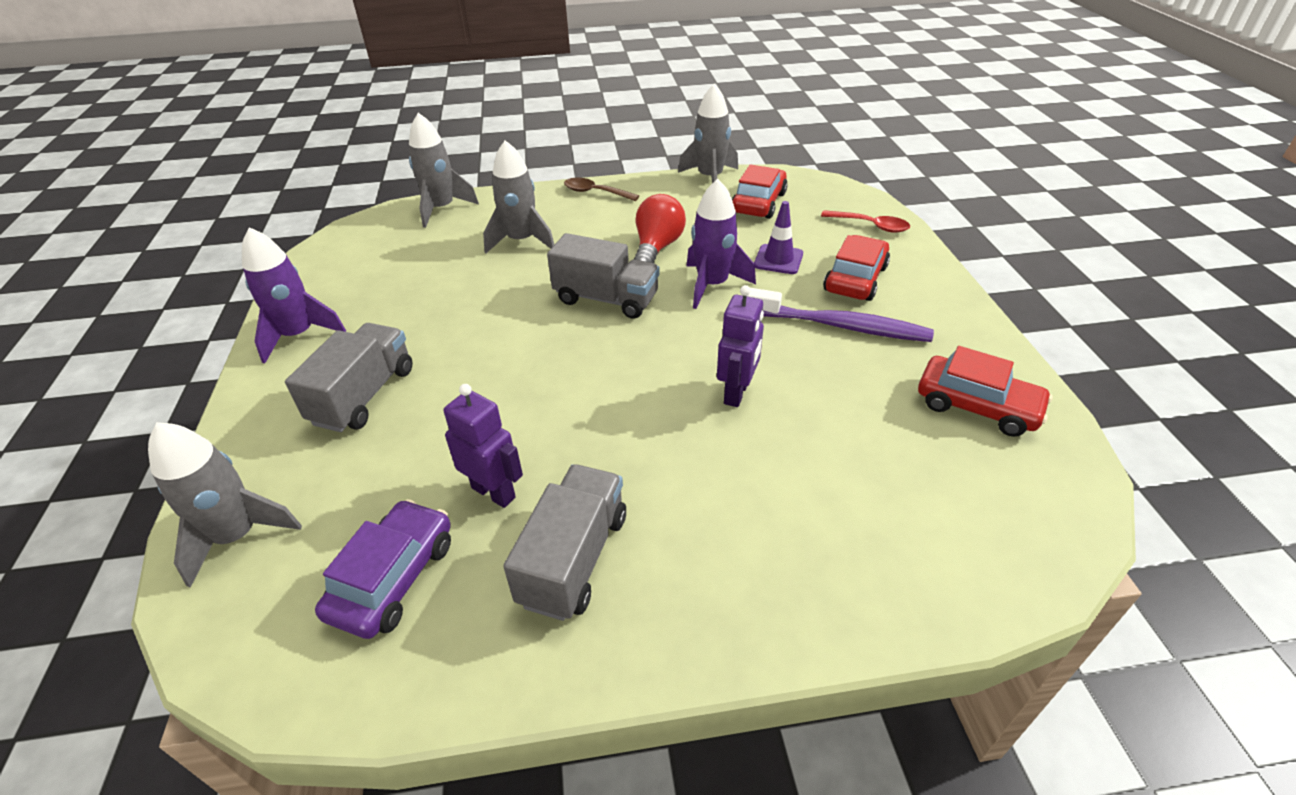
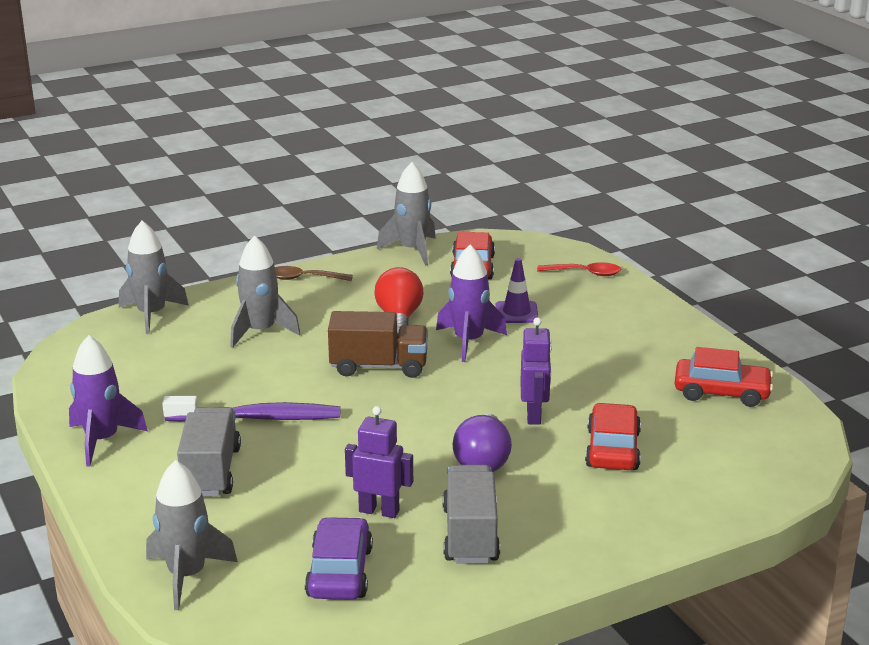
camera: 20 degrees left, 15 degrees down
(606, 299) = (379, 367): grey truck -> brown truck
(648, 445) = (483, 461): none -> purple light bulb
(841, 326) = (595, 355): purple toothbrush -> purple toothbrush (258, 418)
(855, 279) = (591, 318): red car -> red car (612, 449)

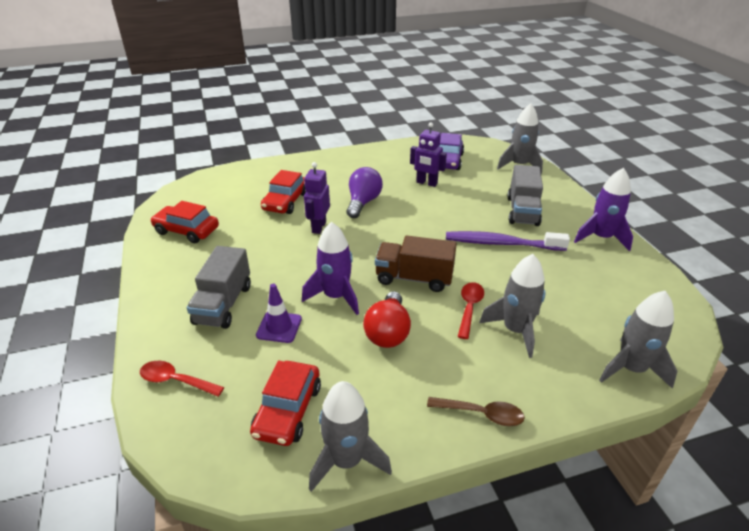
camera: 170 degrees left, 10 degrees up
(310, 345) = (469, 308): none -> red spoon
(470, 535) = (383, 169): grey truck -> grey truck (223, 304)

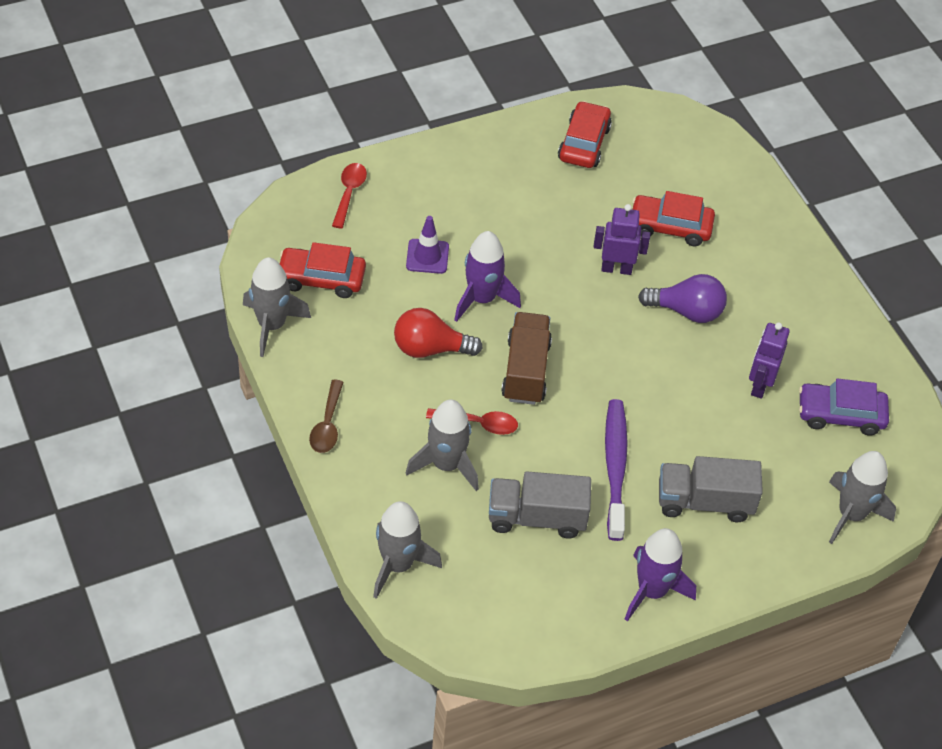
camera: 80 degrees right, 15 degrees up
(223, 304) = (456, 205): grey truck -> grey truck (536, 517)

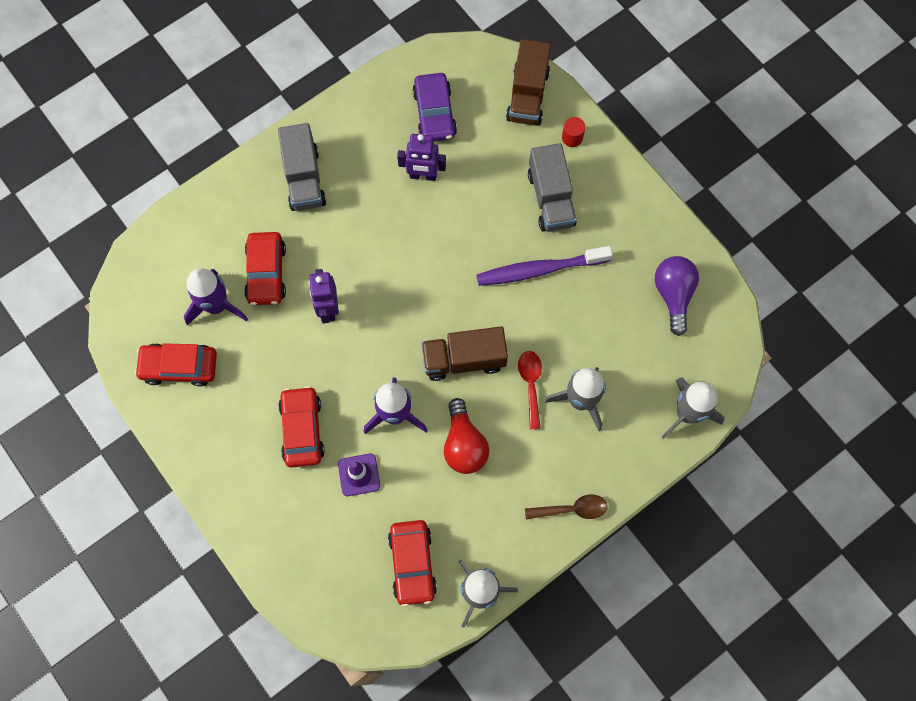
camera: 100 degrees left, 20 degrees up
(349, 193) = (299, 569): red spoon -> none
(489, 222) = (302, 429): none -> red car
(536, 517) = (607, 319): grey truck -> grey truck (304, 178)
(652, 591) = (643, 222): purple rocket -> purple rocket (216, 305)
(686, 311) = (360, 243): purple light bulb -> purple light bulb (673, 295)
(784, 546) = (572, 138): none -> red cylinder
(851, 514) = (527, 95): grey rocket -> brown truck

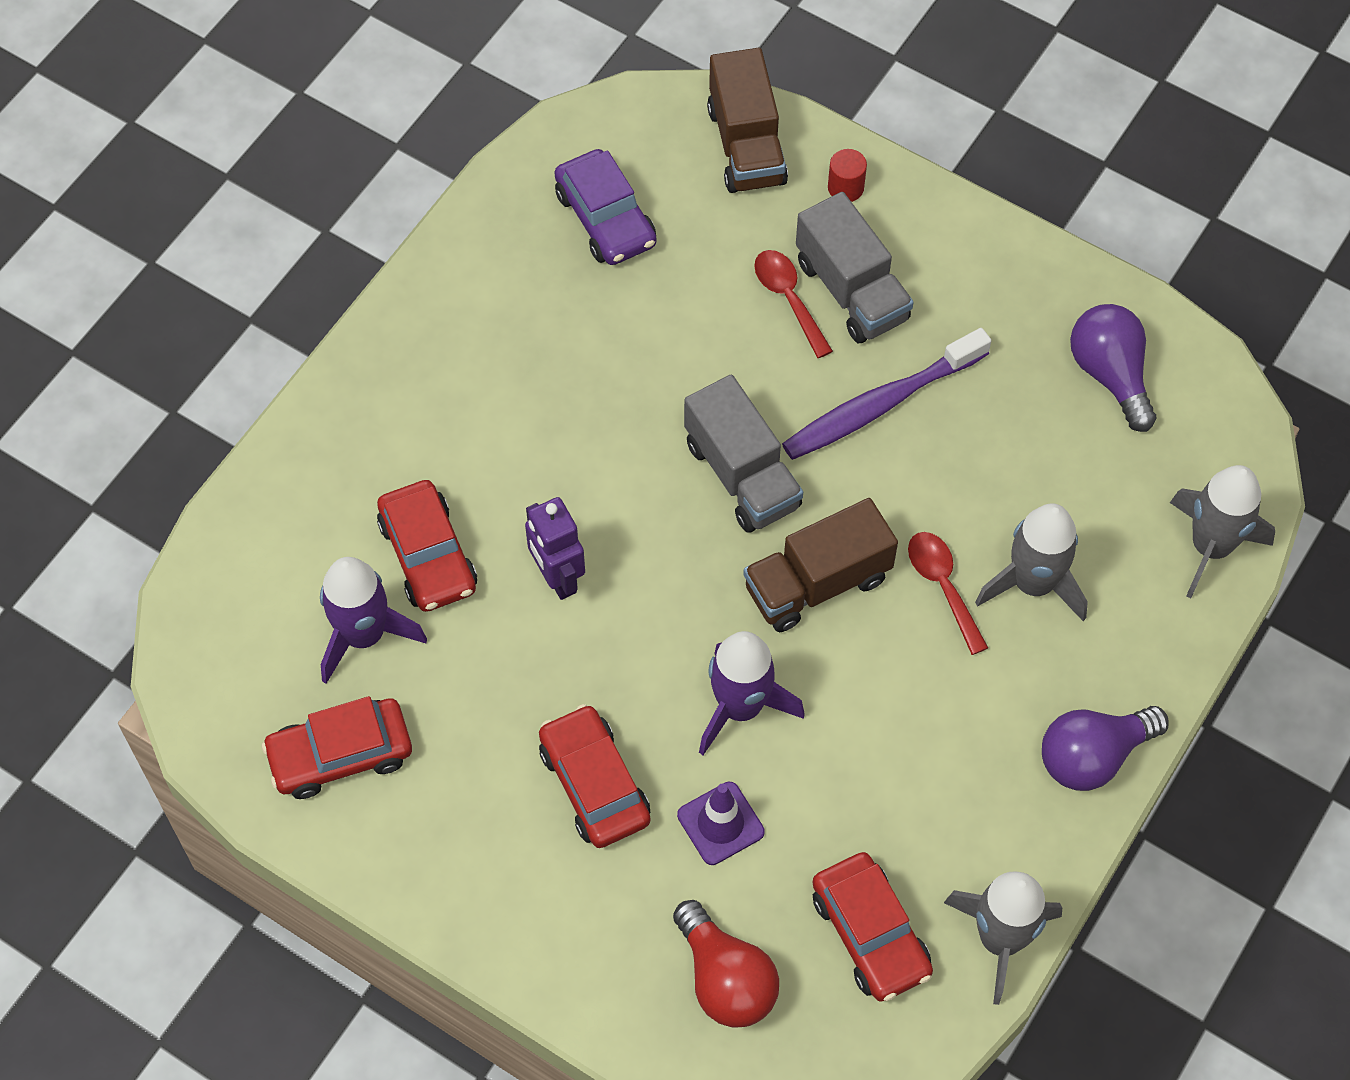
camera: 20 degrees left, 10 degrees down
(304, 178) = (430, 387): grey truck -> grey truck (742, 475)
(423, 175) = (627, 320): purple robot -> none
(464, 444) = (874, 716): red light bulb -> red light bulb (725, 979)
(514, 192) = (788, 299): none -> red spoon
(572, 509) = (1093, 756): brown spoon -> purple light bulb

